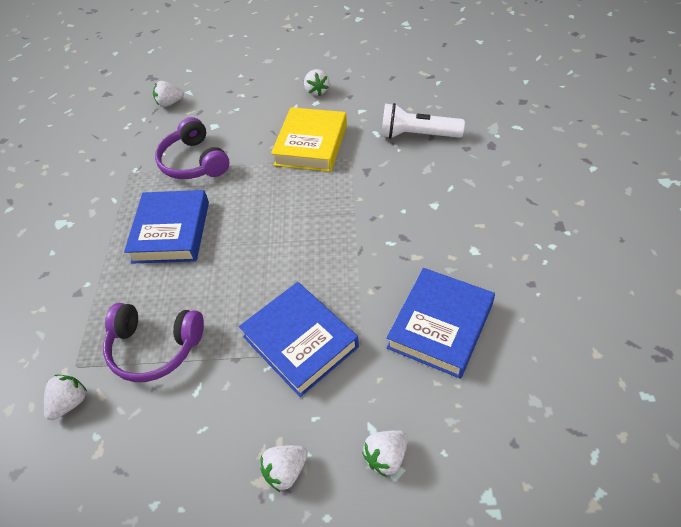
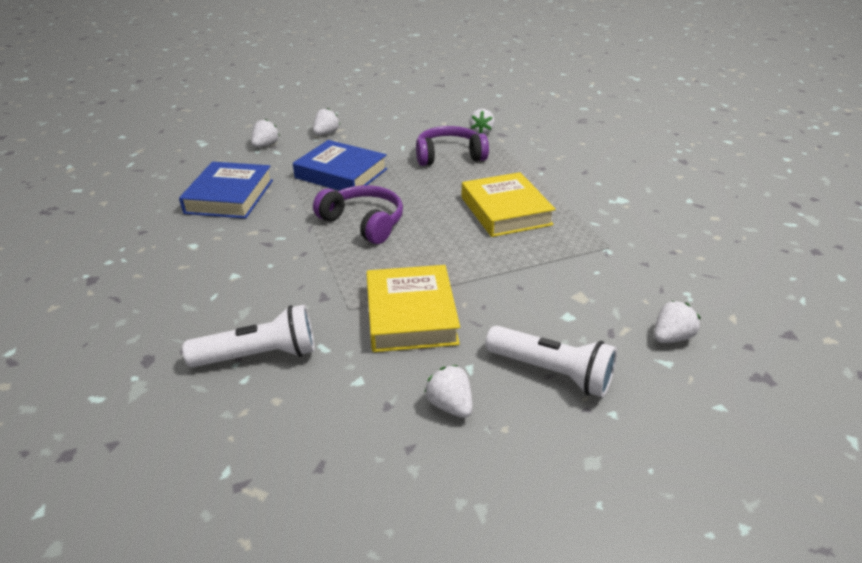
camera: 155 degrees right, 15 degrees down
(171, 231) = (505, 211): blue book -> yellow book
(194, 162) = (547, 269): purple headphones -> purple headphones (363, 222)
(252, 97) = (552, 372): none -> white flashlight

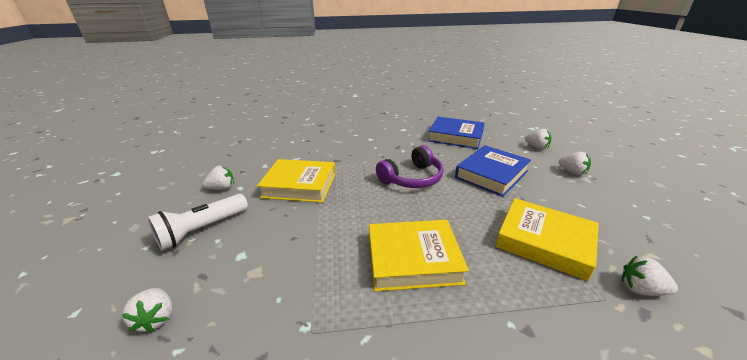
camera: 105 degrees right, 5 degrees down
(260, 355) = (304, 144): white flashlight -> none
(449, 156) = (544, 241): purple headphones -> yellow book

